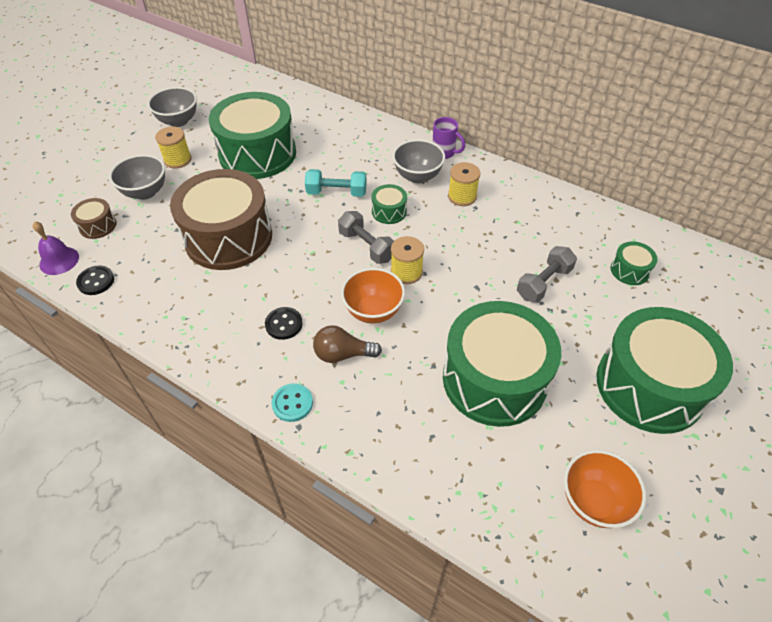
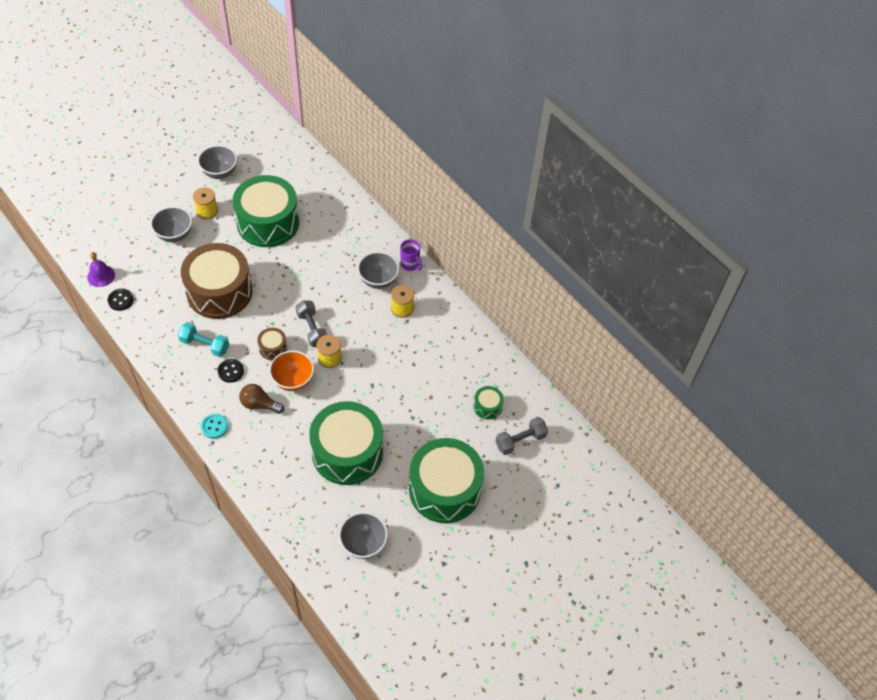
camera: 15 degrees right, 5 degrees up
(98, 225) = (133, 254): brown drum -> brown drum (273, 348)
(336, 192) = (311, 277): turquoise dumbbell -> turquoise dumbbell (205, 345)
(389, 211) = (341, 305): green drum -> none
(544, 283) = (420, 397): grey dumbbell -> grey dumbbell (520, 441)
(593, 501) = (363, 543): orange bowl -> grey bowl

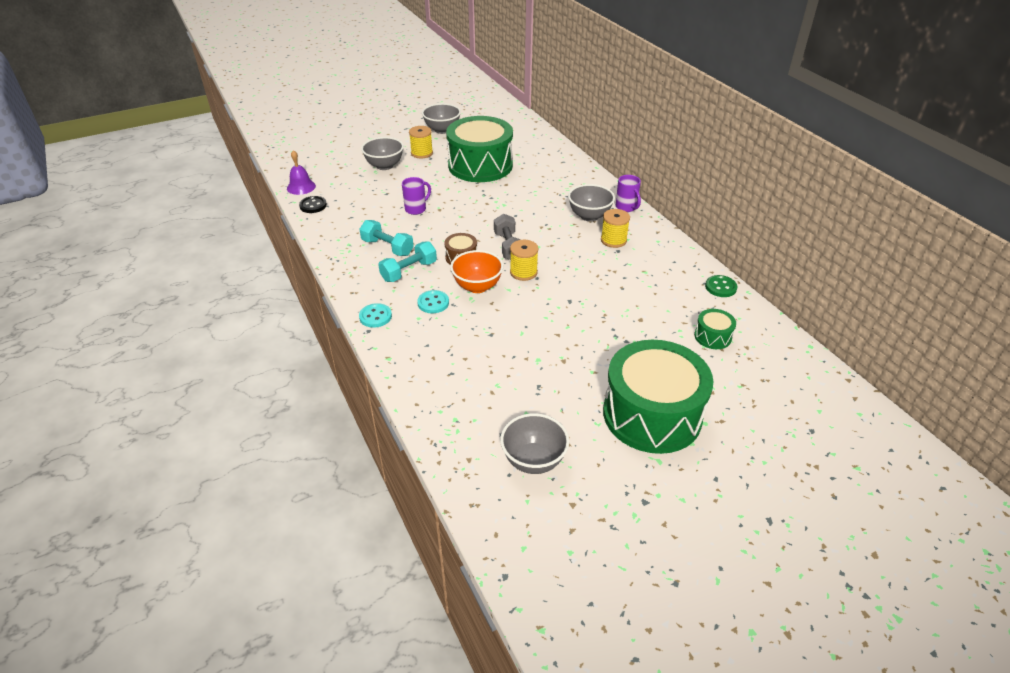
camera: 15 degrees right, 15 degrees down
(219, 292) = (416, 209): brown drum -> purple mug
(231, 371) = (409, 271): black button -> turquoise dumbbell
(259, 404) = (433, 303): brown light bulb -> turquoise button
(347, 452) = (529, 360): green drum -> none
(493, 352) = (720, 287): none -> green button
(520, 441) = (757, 375): grey dumbbell -> none

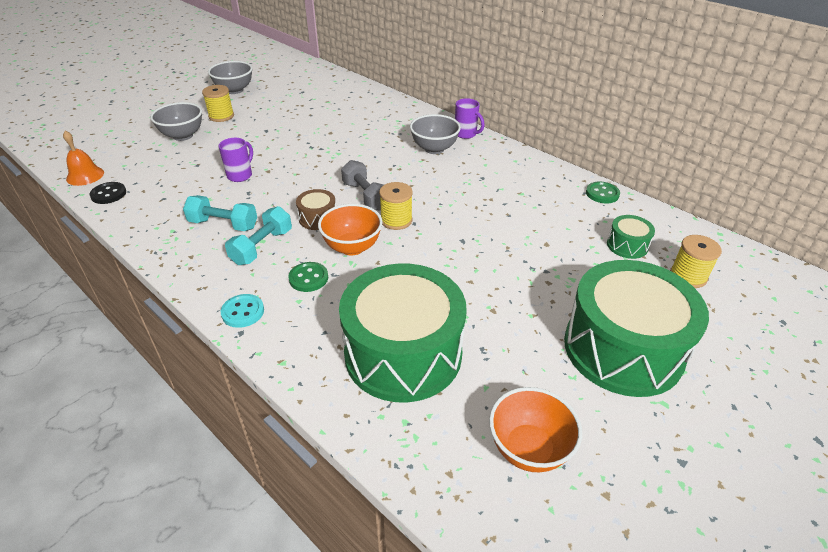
camera: 20 degrees left, 0 degrees up
(301, 187) = (85, 175): purple bell -> orange bell
(433, 303) = (308, 278): turquoise button -> green button
(480, 165) = (293, 118): green drum -> green drum (403, 353)
(533, 460) = (528, 449): grey bowl -> orange bowl
(613, 240) = (472, 168): yellow spool -> yellow spool (688, 276)

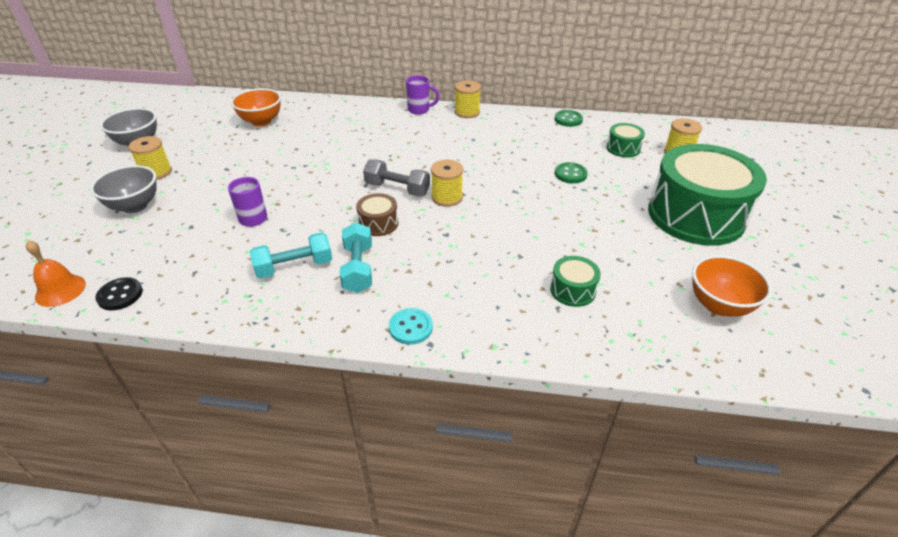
camera: 35 degrees left, 0 degrees up
(308, 278) = (432, 273): green button -> green button (570, 174)
(352, 247) = (437, 233): orange bowl -> orange bowl (261, 121)
(403, 353) = (572, 290): green drum -> green drum, size x0.42
(434, 149) = (408, 130): grey bowl -> none
(507, 151) = (467, 112): none -> yellow spool

